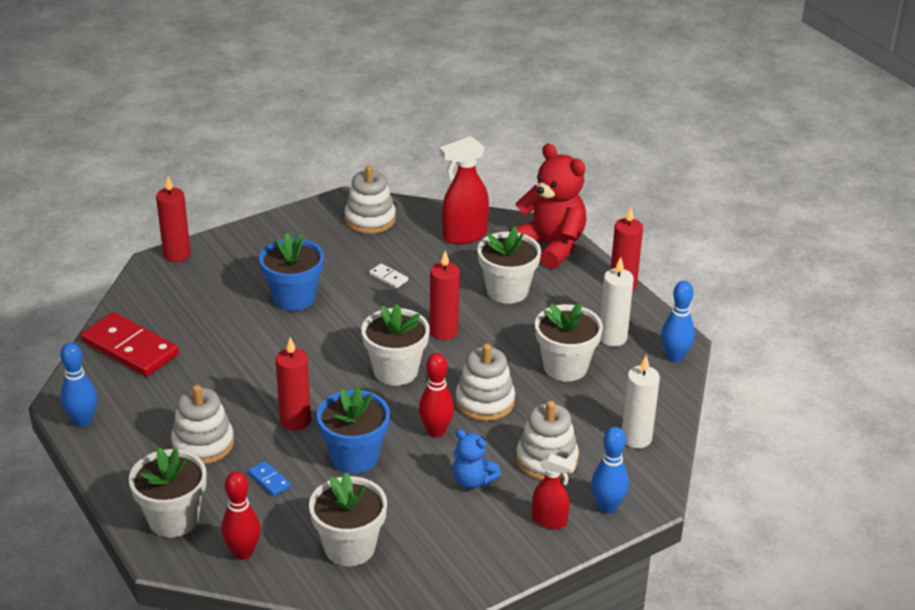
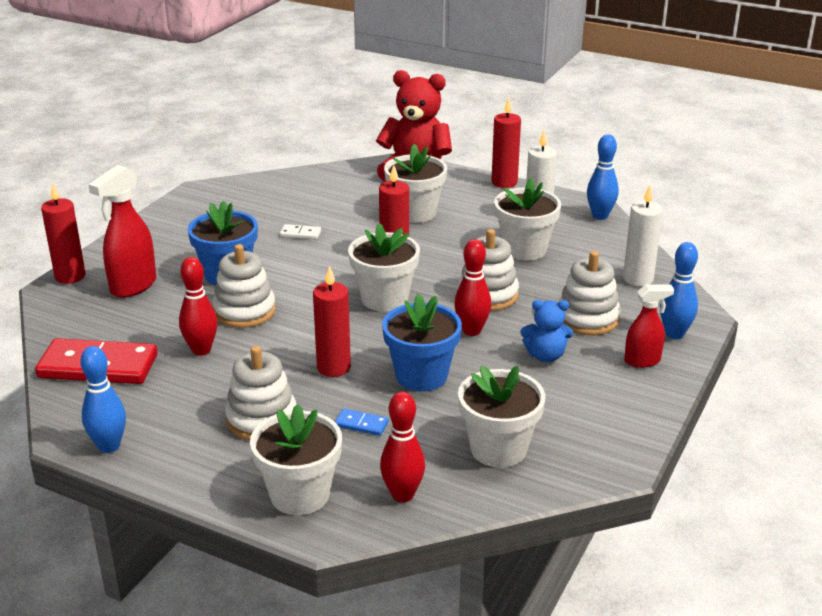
camera: 30 degrees left, 5 degrees down
(213, 363) = (201, 350): none -> red bowling pin
(370, 219) = (236, 198): white stacking toy -> white stacking toy (244, 311)
(464, 235) = (334, 186): red spray bottle -> red spray bottle (133, 286)

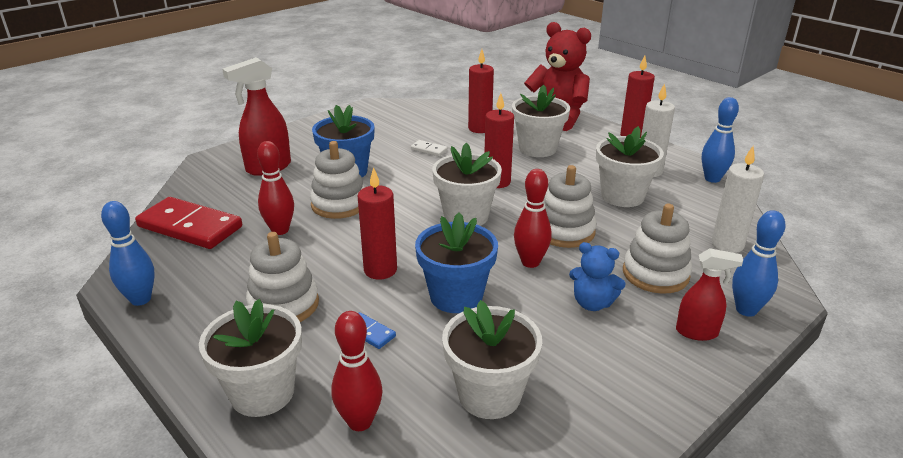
camera: 20 degrees right, 0 degrees up
(70, 276) = (228, 152): red candle -> red candle (480, 128)

